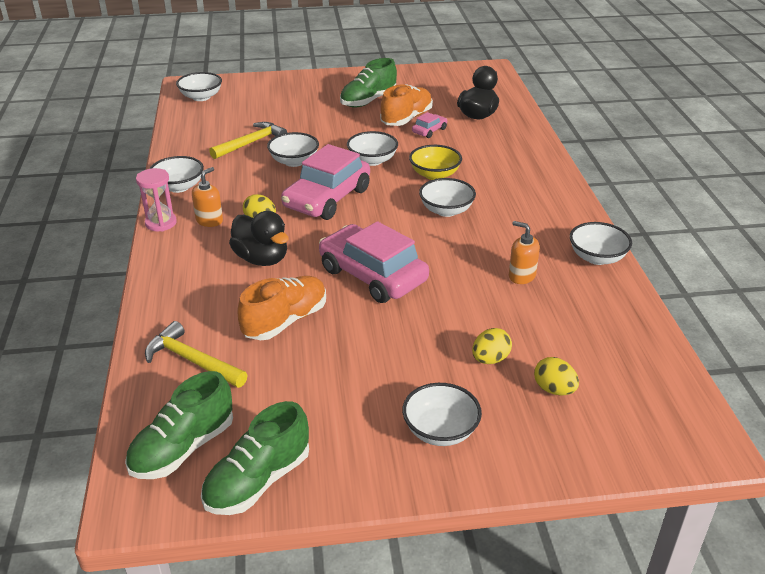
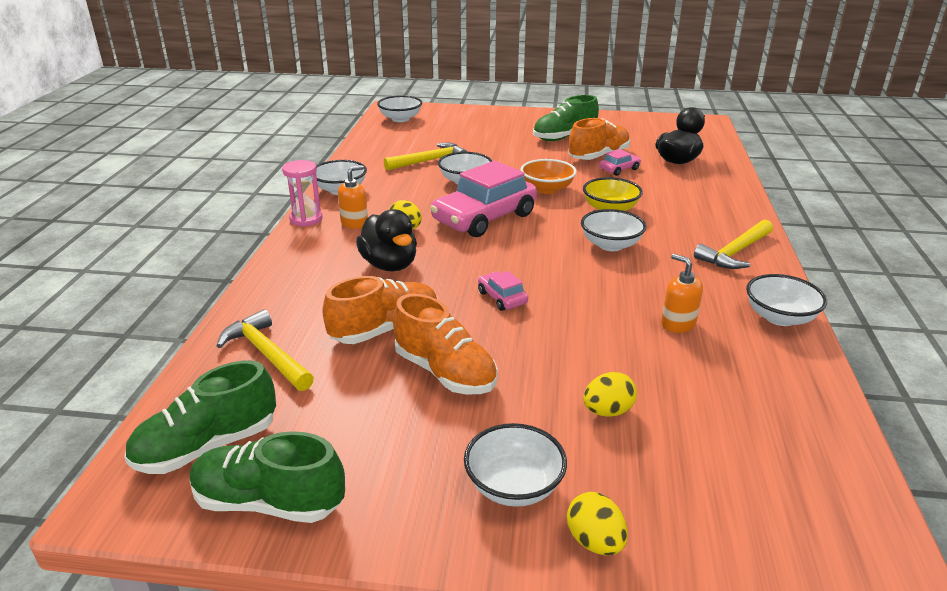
camera: 15 degrees right, 5 degrees down
(258, 481) = (269, 502): green shoe -> green shoe turned 45 degrees clockwise
(352, 350) = (445, 372): none -> orange shoe
(372, 160) = (547, 189): white bowl -> orange bowl
(372, 275) = (502, 298): pink car -> pink car, size x0.44
(549, 203) = (735, 252): none -> yellow hammer
(554, 389) = (679, 463): yellow egg -> yellow egg (595, 541)

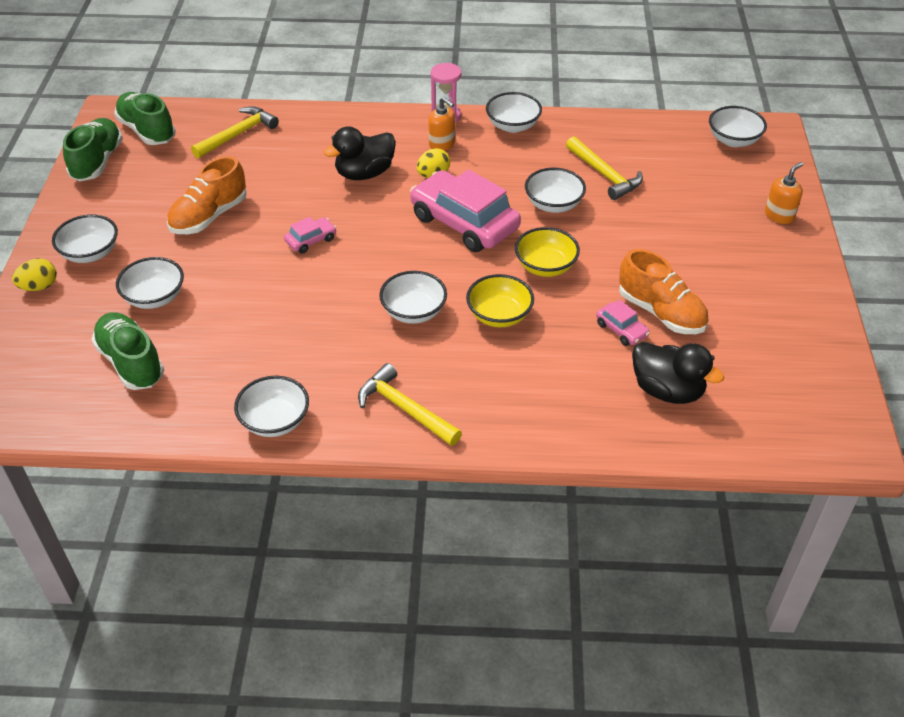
camera: 85 degrees right, 15 degrees up
(385, 329) = (265, 183): orange shoe -> none
(547, 189) = (545, 266): orange bowl -> yellow bowl
(564, 137) = (721, 282): green shoe -> green shoe (131, 362)
(607, 411) = (154, 297): yellow egg -> white bowl
(678, 324) = (267, 347): orange soap dispenser -> orange soap dispenser (779, 215)

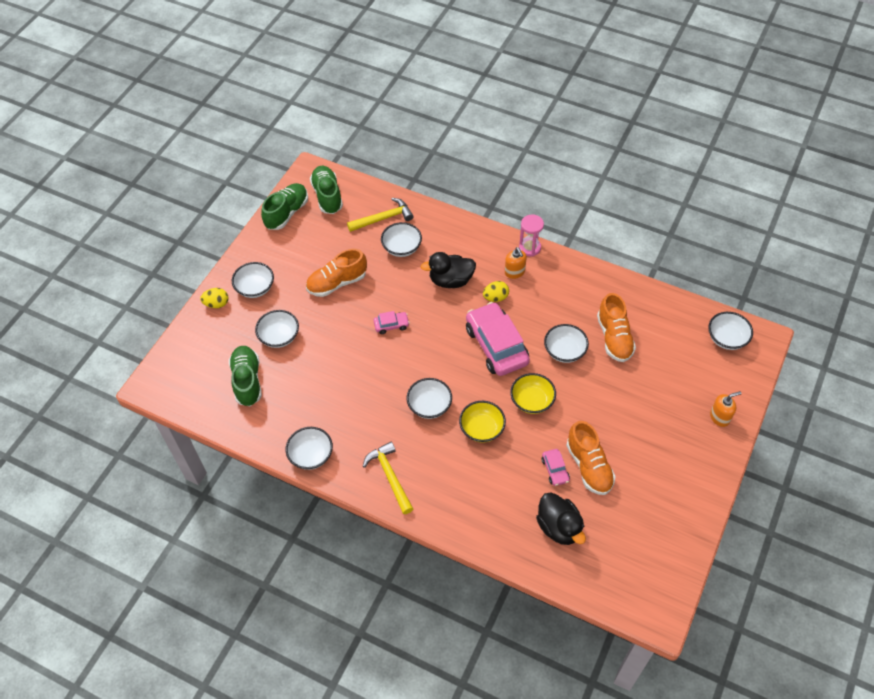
camera: 25 degrees right, 10 degrees up
(513, 126) = (572, 272): white bowl -> white bowl (402, 248)
(604, 175) = (614, 338): yellow hammer -> orange shoe

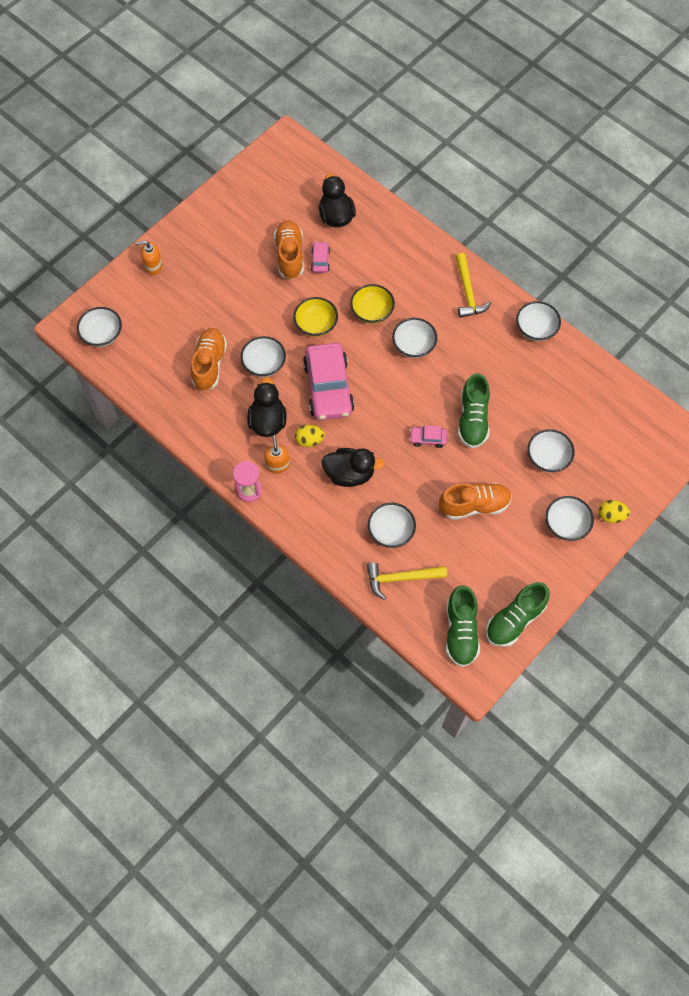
camera: 165 degrees left, 10 degrees up
(247, 381) = (587, 417): green shoe -> green shoe (473, 420)
(538, 303) = (268, 421): none -> black duck

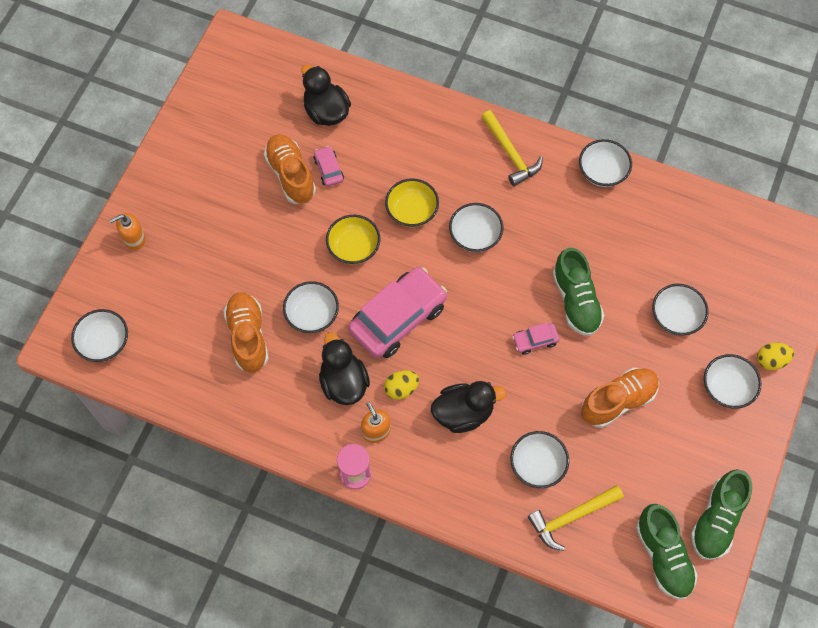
camera: 20 degrees left, 0 degrees up
(328, 388) = (398, 318): pink car -> pink car turned 105 degrees counterclockwise

